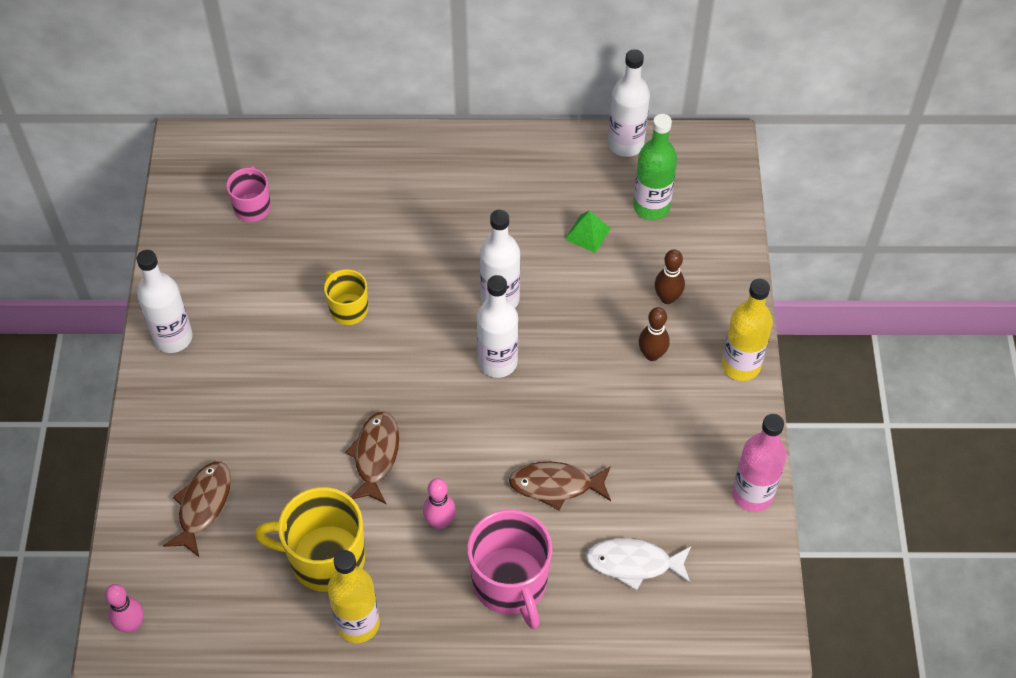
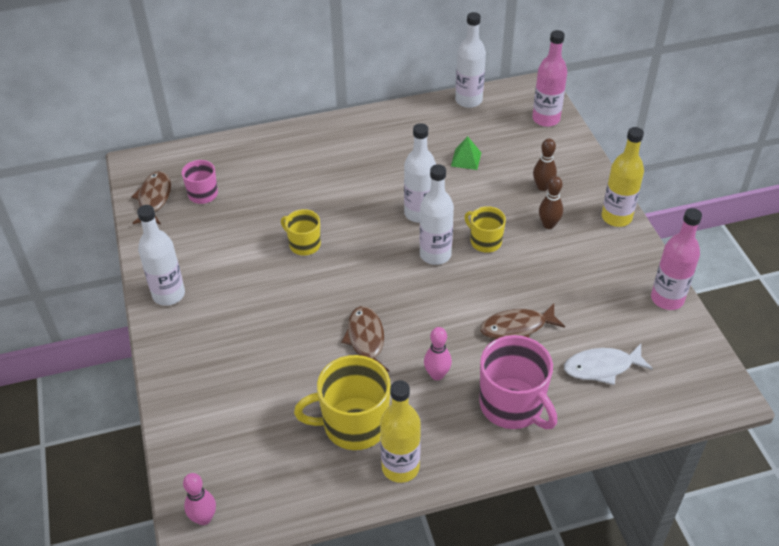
camera: 15 degrees left, 10 degrees down
(203, 505) = (235, 410): brown fish -> brown fish (154, 199)
(564, 359) = (485, 241): none -> yellow mug
(651, 207) = (504, 134): green bottle -> none
(714, 197) = (546, 119): none -> pink bottle

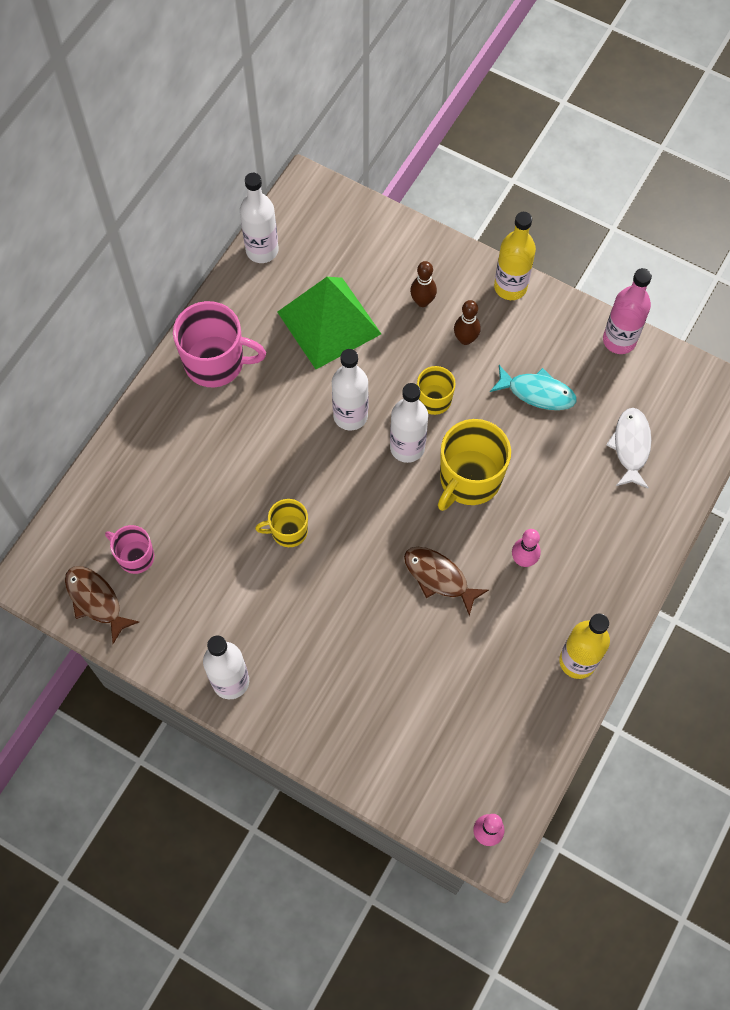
camera: 45 degrees left, 20 degrees up
(354, 424) = (508, 658): yellow mug -> yellow mug (469, 479)
(466, 159) = (329, 322): green pyramid -> green pyramid, size x2.46
(512, 405) = (602, 537): pink mug -> pink mug (216, 362)
(517, 327) = (538, 464): brown fish -> none
(546, 119) = (352, 219): pink bottle -> none
(565, 287) = (537, 393): none -> turquoise fish
(602, 367) = (631, 446): white fish -> white fish turned 150 degrees clockwise

